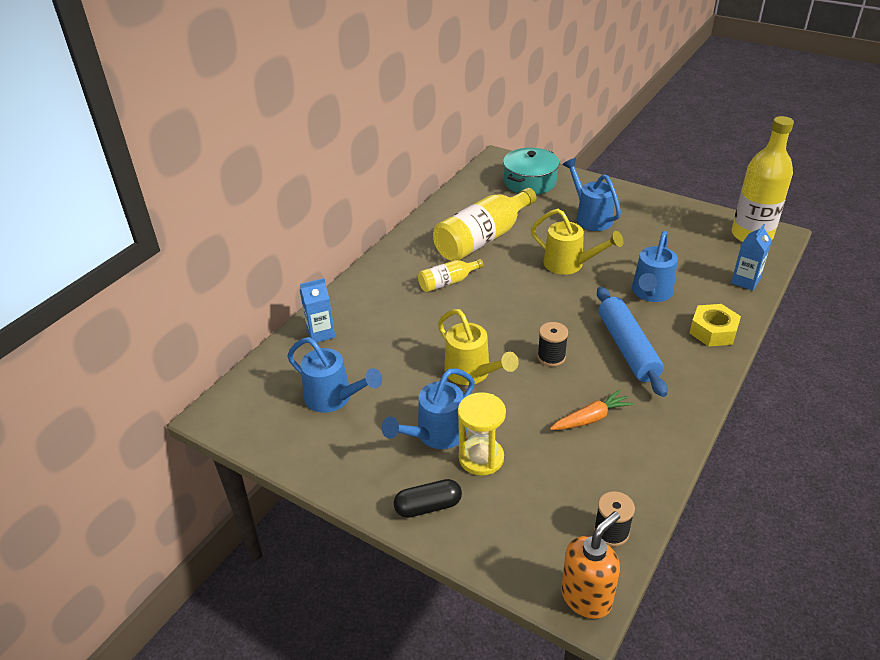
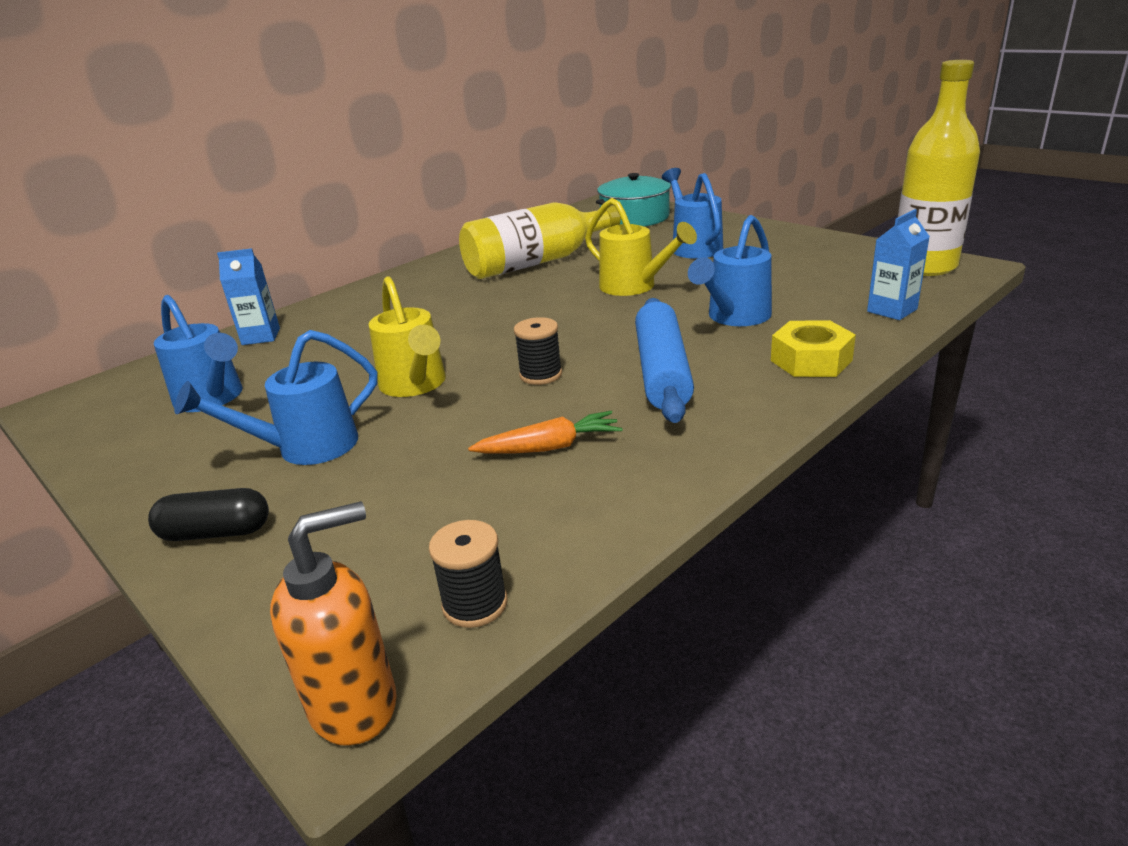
camera: 15 degrees right, 10 degrees down
(448, 282) = (459, 298): yellow bottle -> none
(481, 458) = (346, 480): yellow hourglass -> none

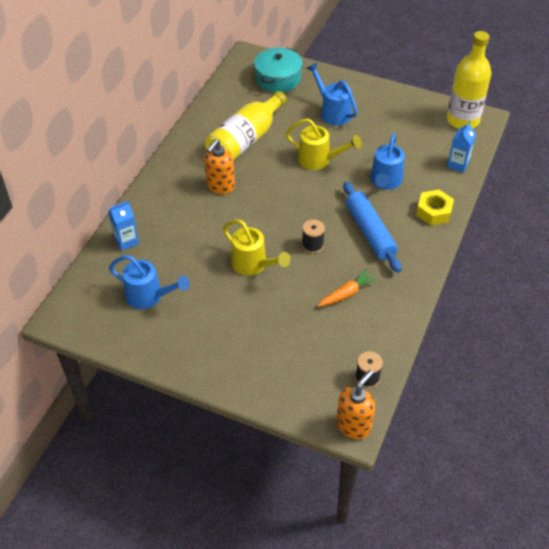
camera: 25 degrees left, 20 degrees up
(216, 532) = (236, 374): black capsule -> none
(306, 448) = (233, 318): blue watering can -> none
(455, 299) = (220, 186): none -> orange soap dispenser

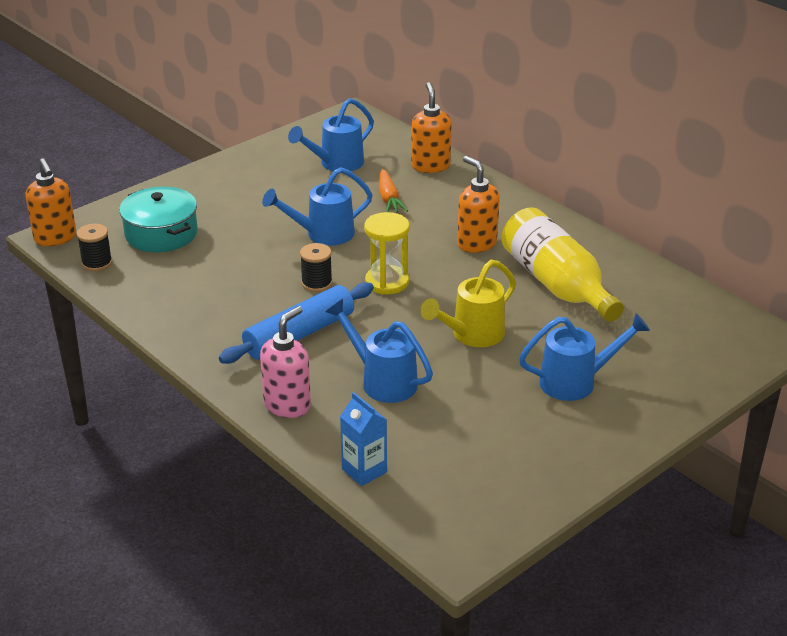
camera: 115 degrees right, 15 degrees down
(126, 241) = (430, 166): blue carton -> orange soap dispenser
(253, 265) = (323, 234): yellow watering can -> blue watering can
(278, 79) = (693, 352): turquoise pot -> turquoise pot (161, 234)
(290, 213) = (387, 282): none -> yellow hourglass
(346, 293) = (219, 285): orange carrot -> orange carrot (389, 198)
(370, 232) = (299, 334): blue rolling pin -> blue rolling pin turned 45 degrees counterclockwise
(434, 212) = (287, 405): yellow nut -> pink soap dispenser
(463, 120) = (467, 524): yellow bottle -> none

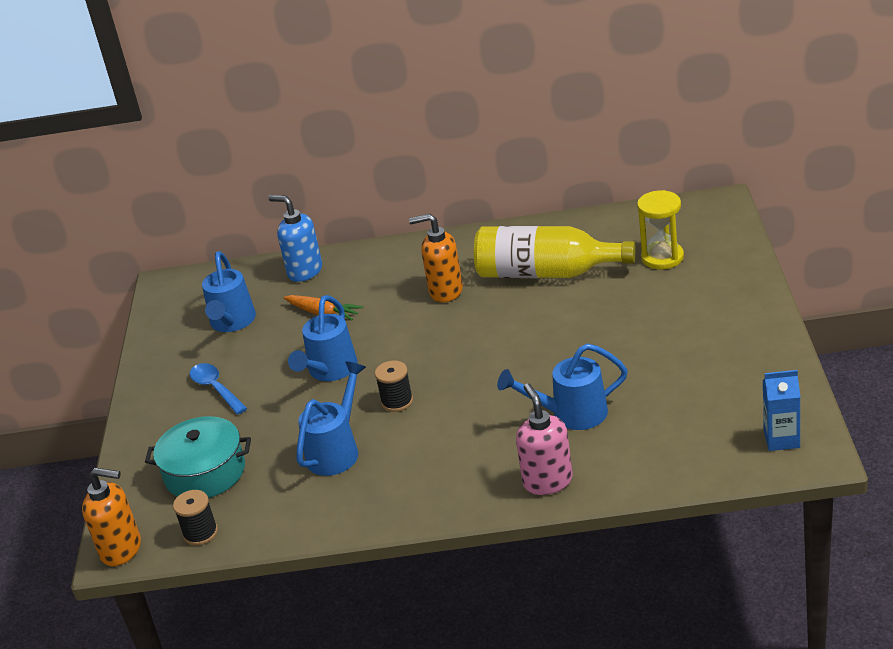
camera: 45 degrees left, 0 degrees up
(255, 193) = (216, 389): none -> blue spoon
(299, 334) = (458, 439): blue rolling pin -> none
(364, 471) = (674, 468): blue carton -> blue carton (781, 439)
(387, 282) = (441, 361): yellow hourglass -> yellow hourglass (662, 257)
(430, 166) = (304, 271): orange soap dispenser -> blue soap dispenser
(472, 335) = (563, 342): yellow watering can -> none
(575, 382) = (674, 314): blue watering can -> blue watering can (336, 451)

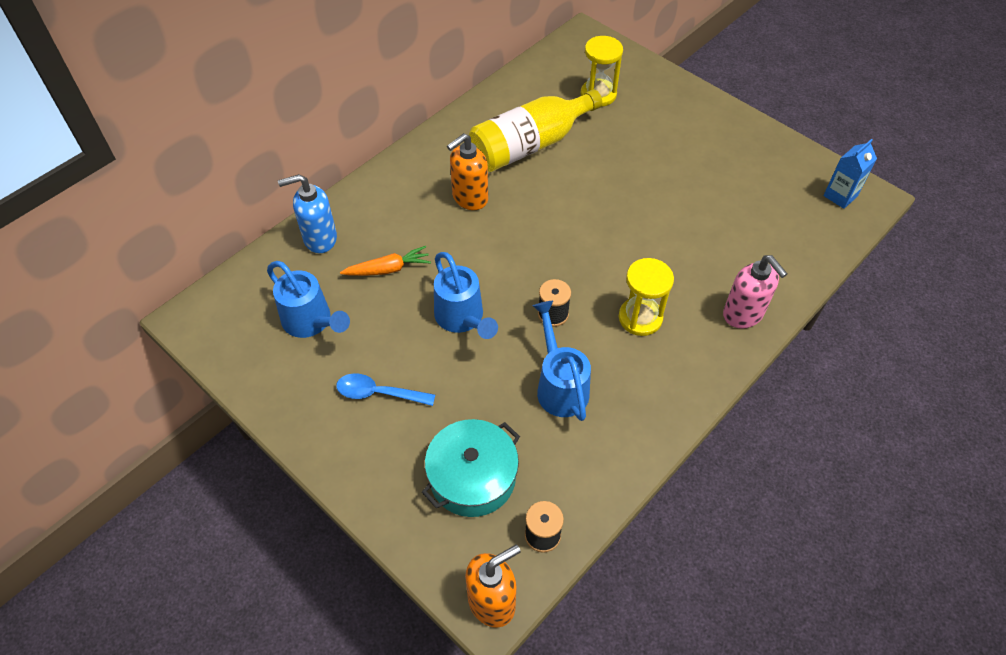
camera: 50 degrees left, 20 degrees up
(459, 439) = (640, 318): none -> yellow hourglass
(547, 481) = (743, 314): pink soap dispenser -> pink soap dispenser turned 150 degrees counterclockwise
(571, 414) = (692, 251): blue watering can -> none

